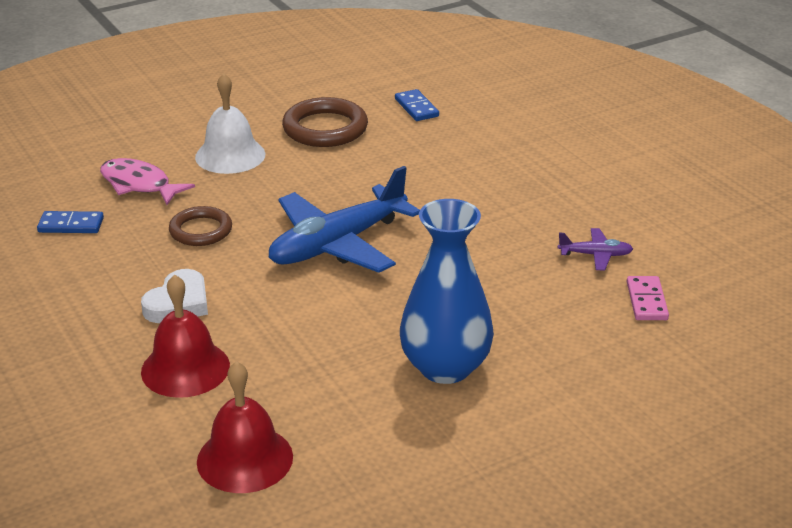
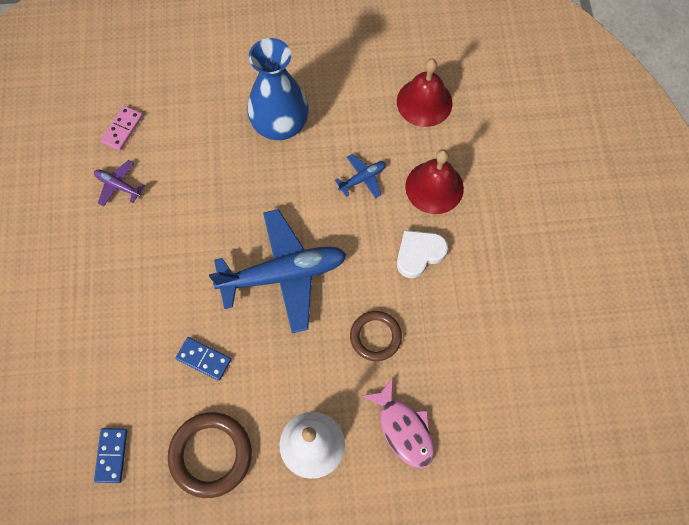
camera: 155 degrees left, 35 degrees up
(71, 225) = (473, 389): blue domino -> blue domino (204, 359)
(291, 348) = (362, 178): none -> blue plane

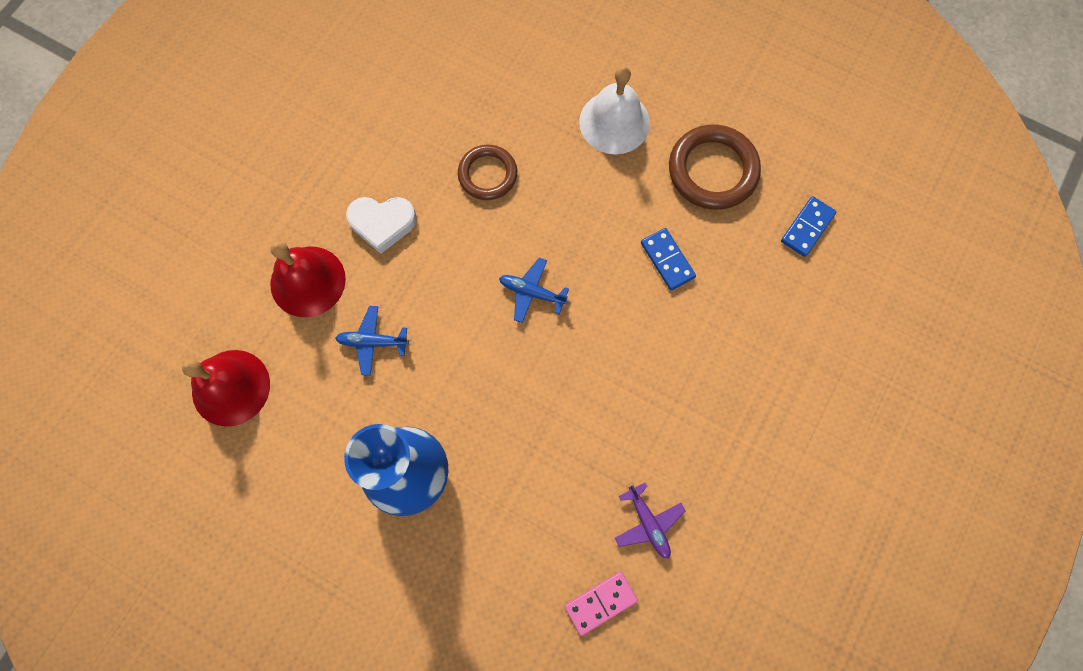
camera: 145 degrees left, 5 degrees up
(284, 274) = (531, 292): blue plane -> blue plane, size x0.44
(403, 429) = (524, 84): pink fish -> none

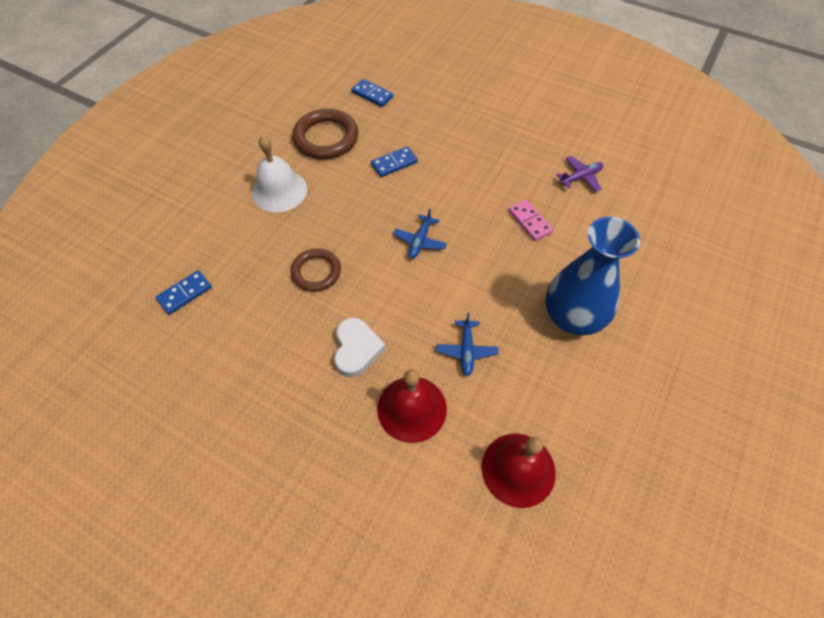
camera: 90 degrees left, 15 degrees down
(462, 44) = (185, 293): none -> blue domino
(600, 602) = (638, 202): pink domino -> pink domino (529, 221)

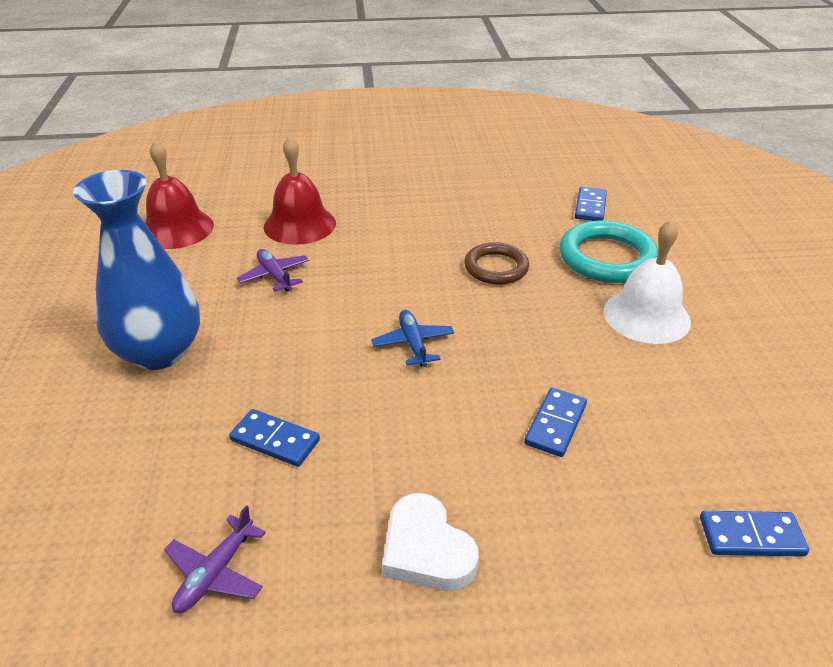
camera: 145 degrees right, 20 degrees down
(242, 240) = (607, 258): none -> turquoise ring
(326, 138) = (698, 410): brown ring -> none
(357, 349) = (387, 236): white heart -> white heart (426, 550)
(466, 351) = (275, 276): blue plane -> purple plane
(529, 221) = (275, 440): pink domino -> blue domino

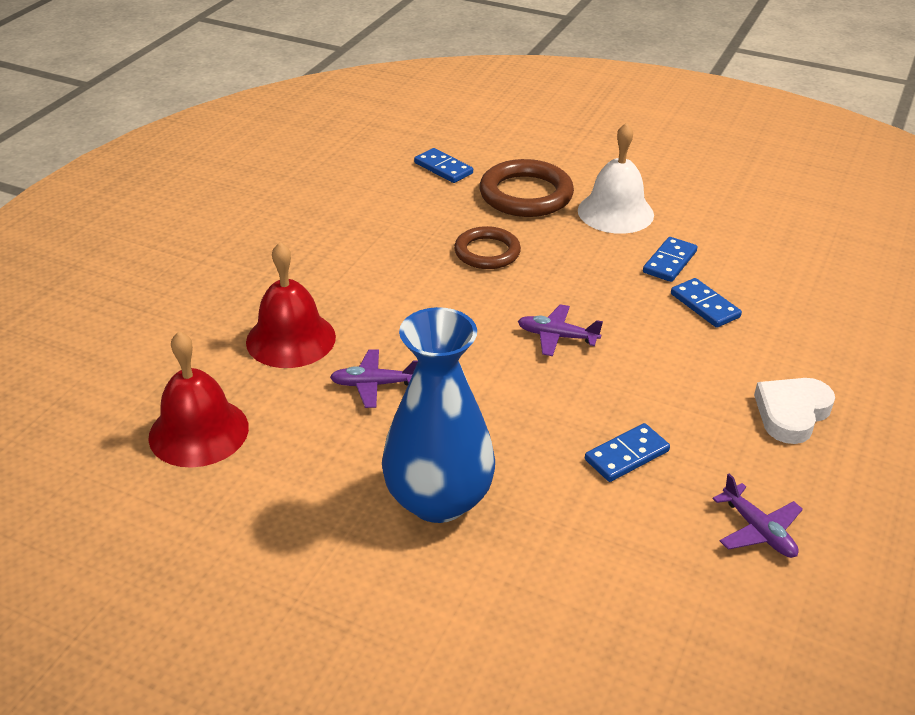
camera: 60 degrees left, 0 degrees up
(413, 344) = (556, 336): blue plane -> purple plane
(426, 550) = (791, 413): white heart -> white heart turned 135 degrees clockwise
(607, 258) = (526, 195): turquoise ring -> brown ring
(751, 536) = (850, 276): blue domino -> blue domino (669, 262)

